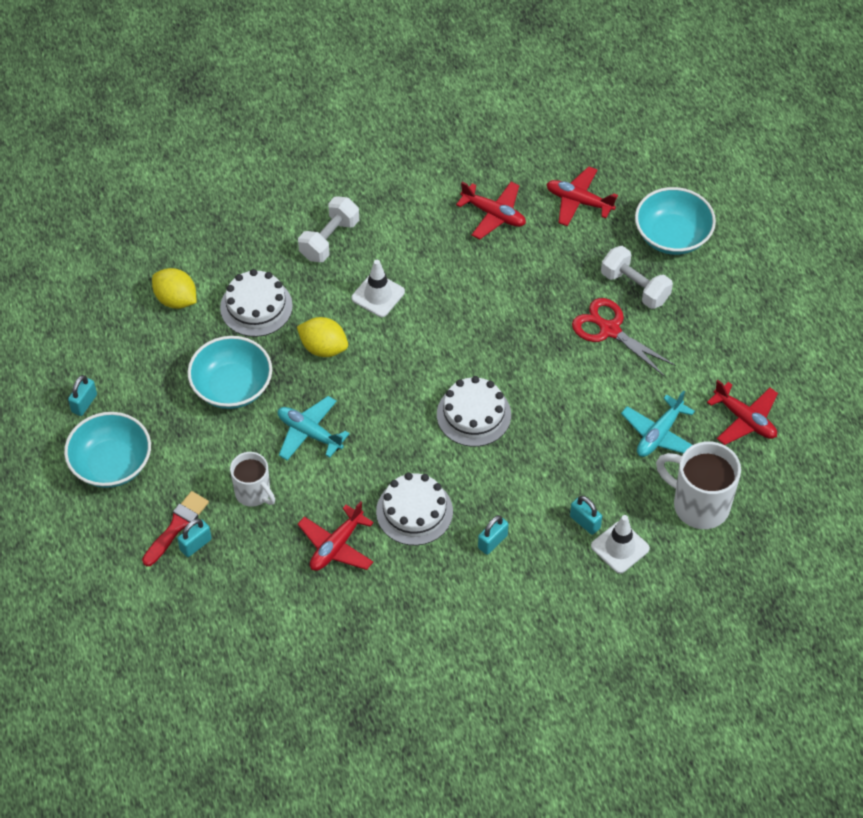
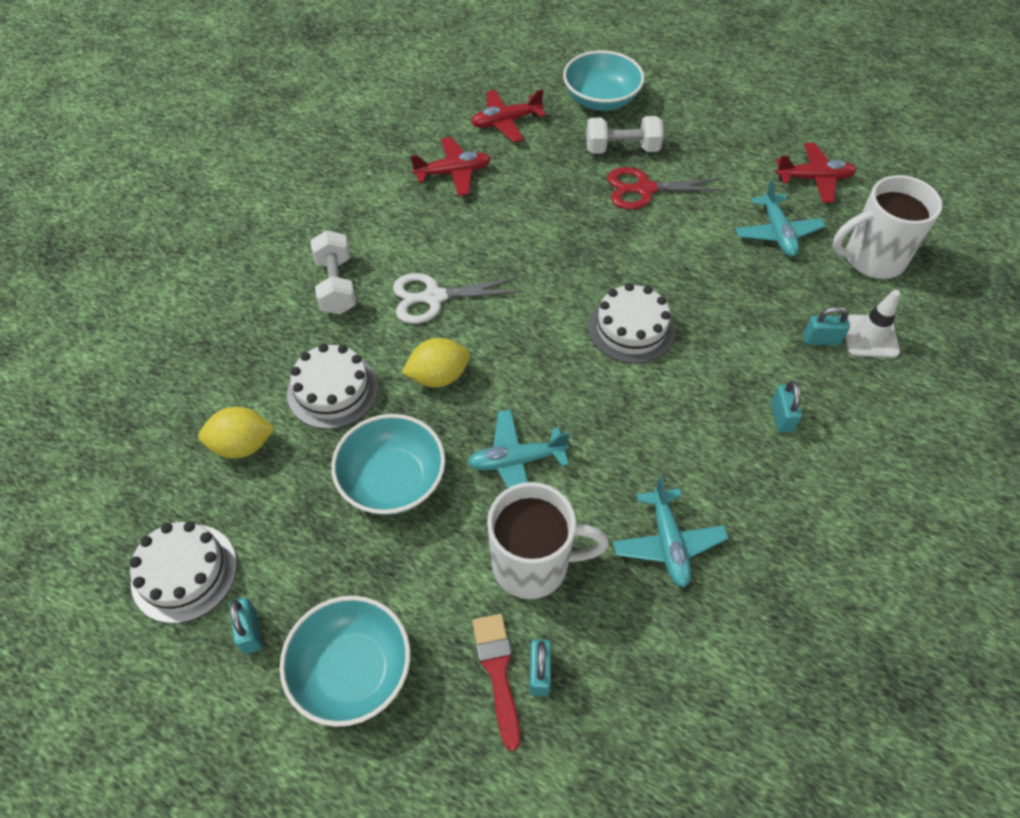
camera: 45 degrees left, 0 degrees up
(253, 493) = (533, 564): white mug -> white mug, size x1.59
(336, 546) = (668, 543): red plane -> turquoise plane
(378, 295) = (433, 297): white traffic cone -> white scissors
(414, 511) = (690, 449): white cake -> white cake (184, 572)

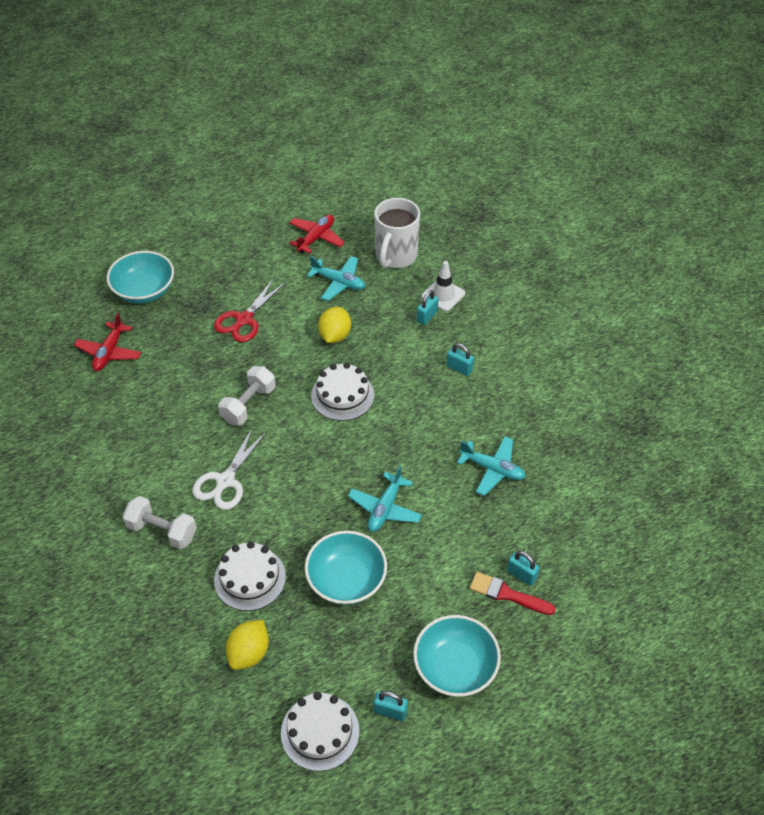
camera: 55 degrees left, 5 degrees down
(438, 376) = (290, 514): yellow lemon -> yellow lemon (335, 335)
(453, 173) = (126, 409): red plane -> none
(533, 564) = (457, 540): white mug -> none
(622, 149) = (199, 308): white dumbbell -> white dumbbell (248, 404)

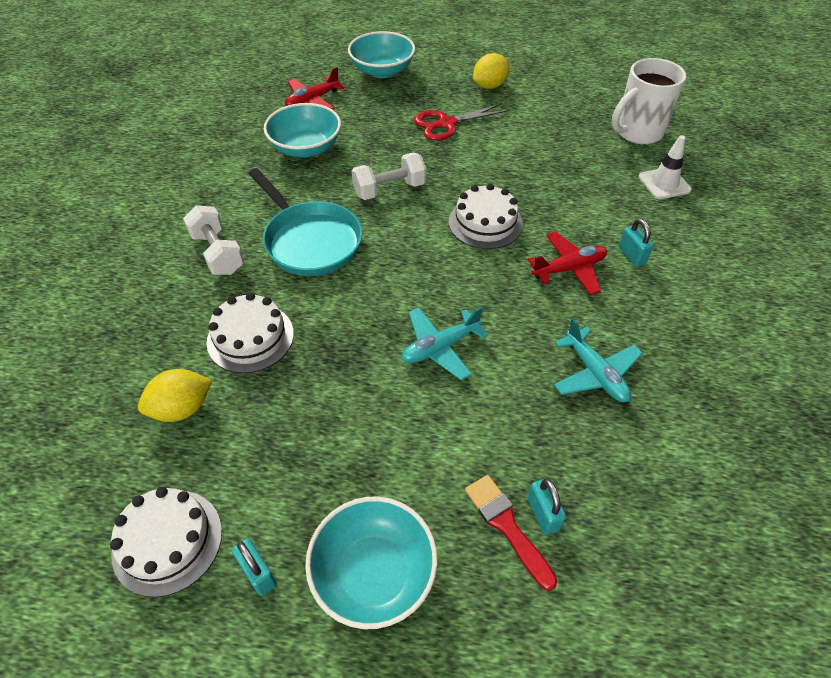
camera: 35 degrees right, 0 degrees up
(225, 481) = (310, 241): white scissors -> turquoise pan
(316, 238) = (568, 90): red plane -> red plane (569, 269)
(335, 335) = (521, 170): yellow lemon -> yellow lemon (489, 86)
(338, 282) = (561, 131): turquoise plane -> none
(346, 580) = (339, 396): turquoise bowl -> turquoise bowl (306, 148)
(427, 316) = (631, 194): turquoise padlock -> none

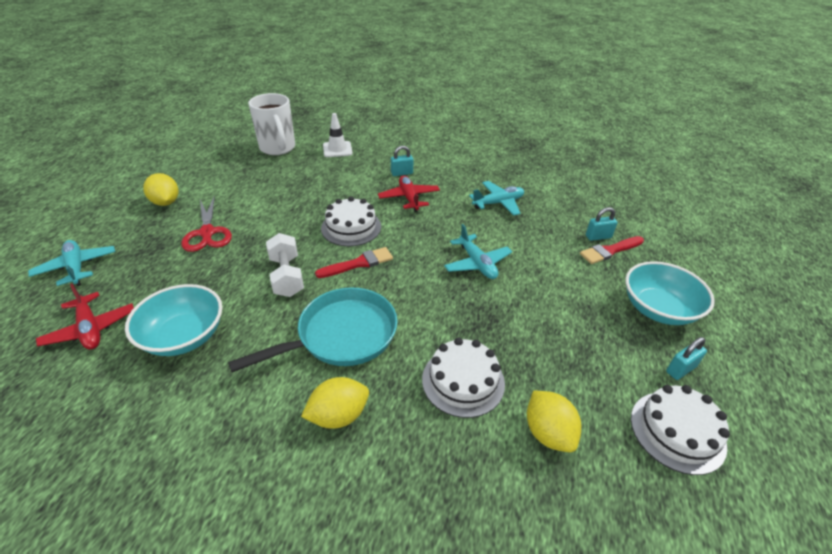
camera: 85 degrees left, 10 degrees down
(218, 253) = (338, 415): white dumbbell -> yellow lemon
(382, 71) = (76, 267): turquoise bowl -> turquoise plane
(419, 238) = (359, 263): none -> red brush

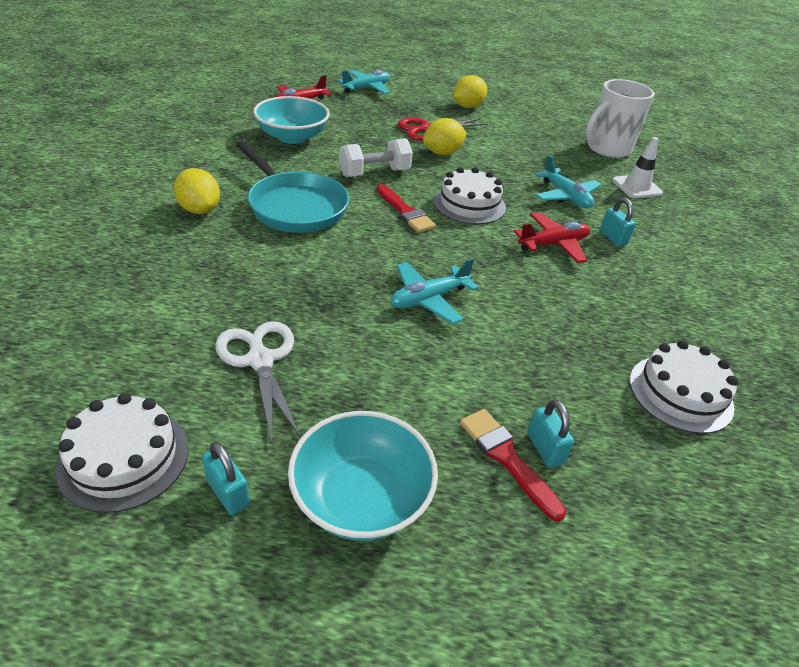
camera: 80 degrees right, 0 degrees up
(463, 381) = (230, 279): white cake -> white cake (680, 393)
(498, 203) = (587, 329): turquoise plane -> turquoise plane (565, 196)
(548, 433) = (151, 336): yellow lemon -> yellow lemon (442, 153)
(560, 356) = (260, 360): none -> white scissors

